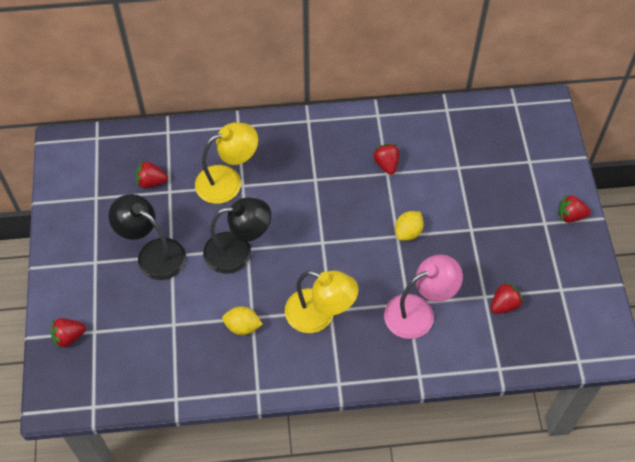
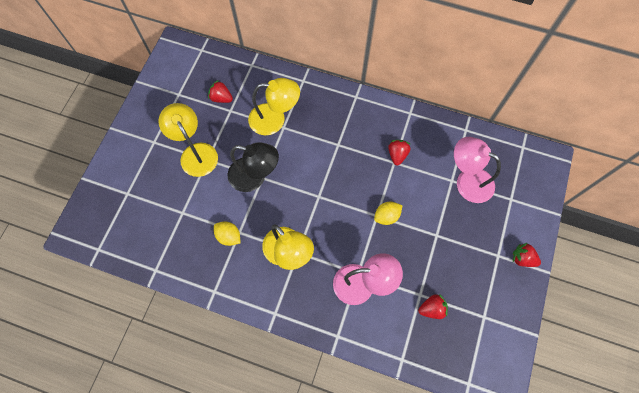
camera: 25 degrees right, 10 degrees up
(69, 337) = (108, 190): red strawberry -> none
(153, 253) = (195, 153): black lamp -> yellow lamp
(475, 161) = (467, 181): none -> pink lamp

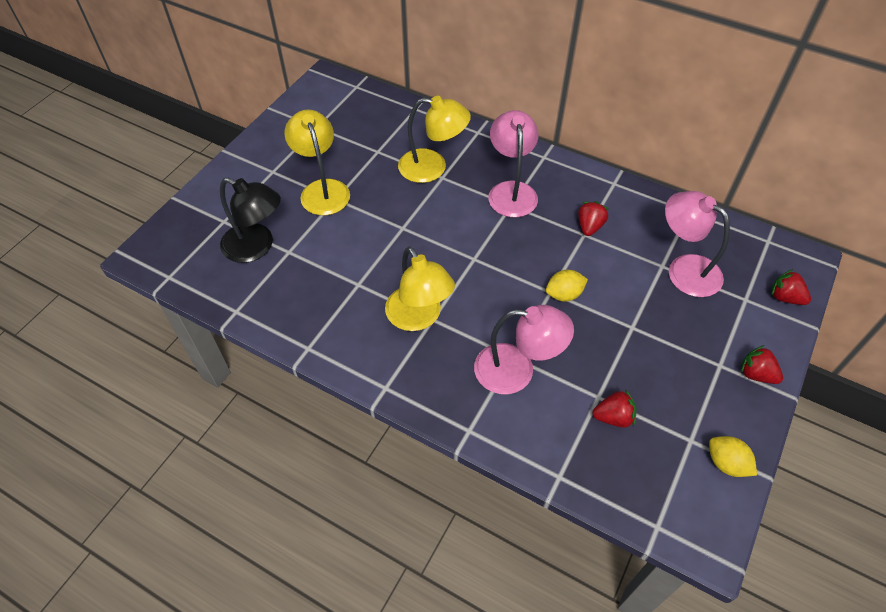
camera: 10 degrees right, 15 degrees down
(221, 98) = (369, 137): red strawberry -> red strawberry (785, 297)
(229, 236) = (343, 287): yellow lemon -> yellow lemon (726, 463)
(254, 177) = (393, 225): black lamp -> black lamp (256, 247)
(336, 132) = (511, 191): none -> pink lamp

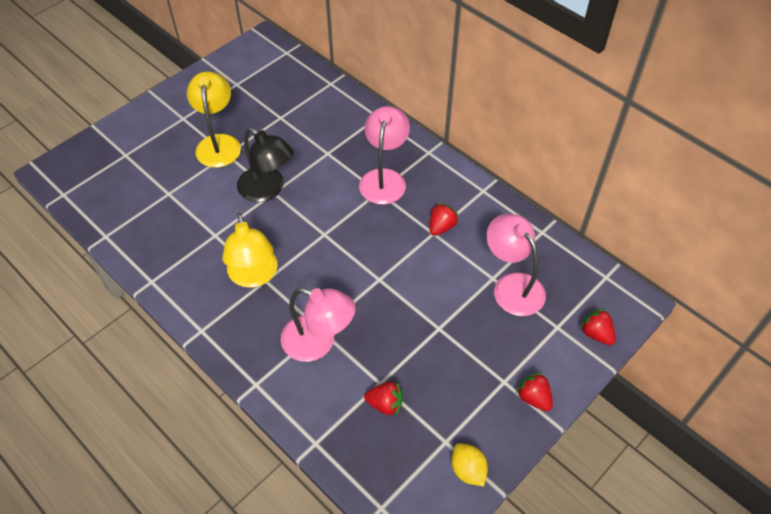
camera: 15 degrees right, 0 degrees up
(256, 247) = (143, 183): black lamp -> black lamp (268, 190)
(432, 167) = (323, 142): yellow lamp -> none
(564, 294) = (390, 284): yellow lemon -> none

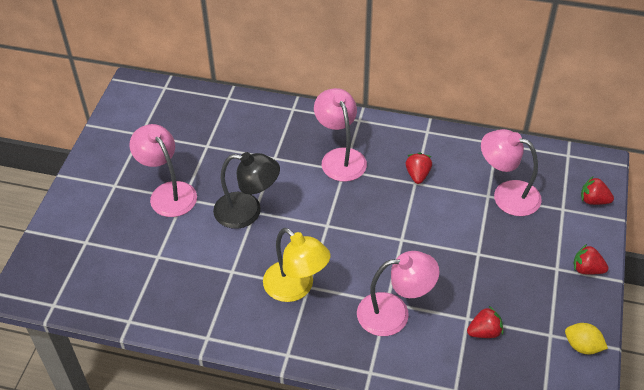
camera: 30 degrees left, 5 degrees down
(218, 143) = (168, 192): yellow lamp -> pink lamp

